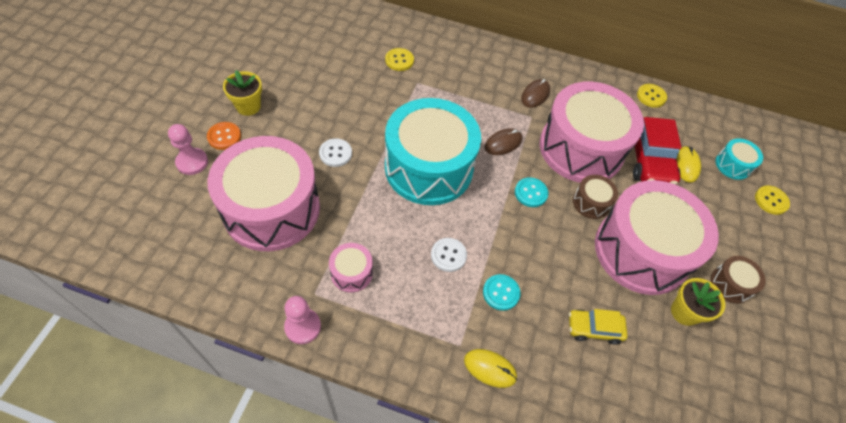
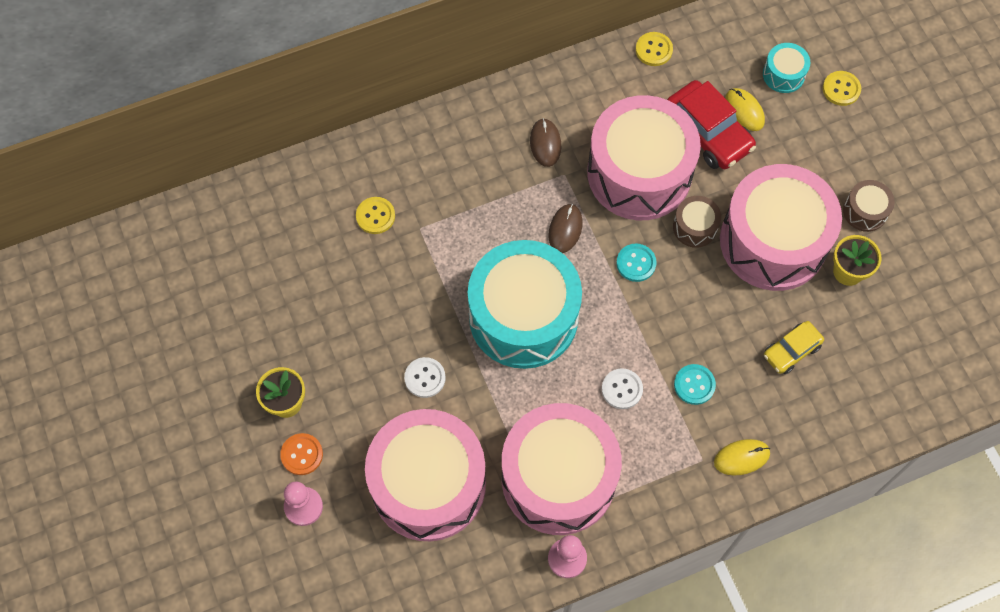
camera: 35 degrees left, 10 degrees up
(351, 273) = (558, 478): pink drum -> pink drum, size x2.40

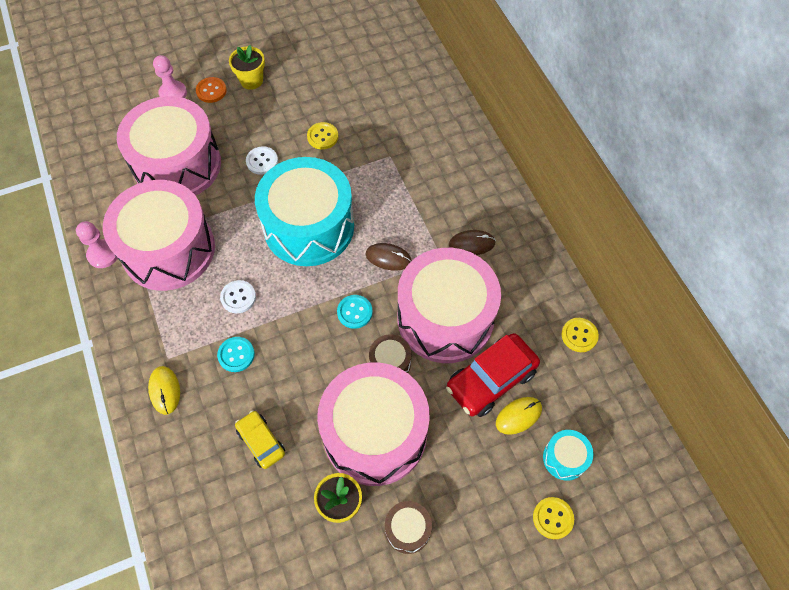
camera: 90 degrees right, 5 degrees down
(375, 216) = (400, 127): yellow button -> yellow button (322, 137)

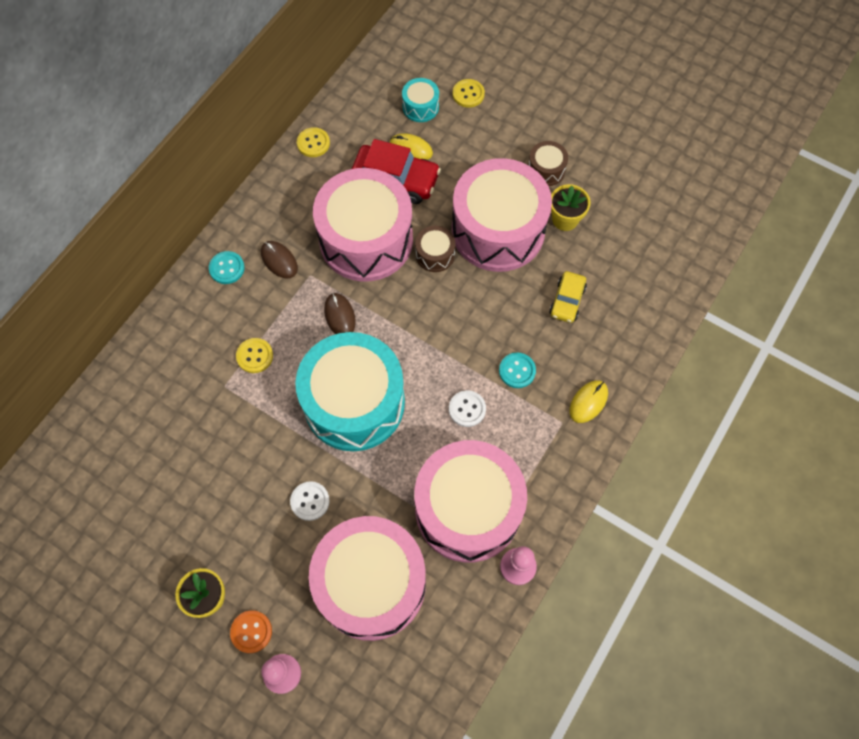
camera: 125 degrees left, 5 degrees up
(322, 137) = (240, 465): yellow button -> yellow button (255, 356)
(354, 312) = (411, 308): turquoise button -> turquoise button (227, 268)

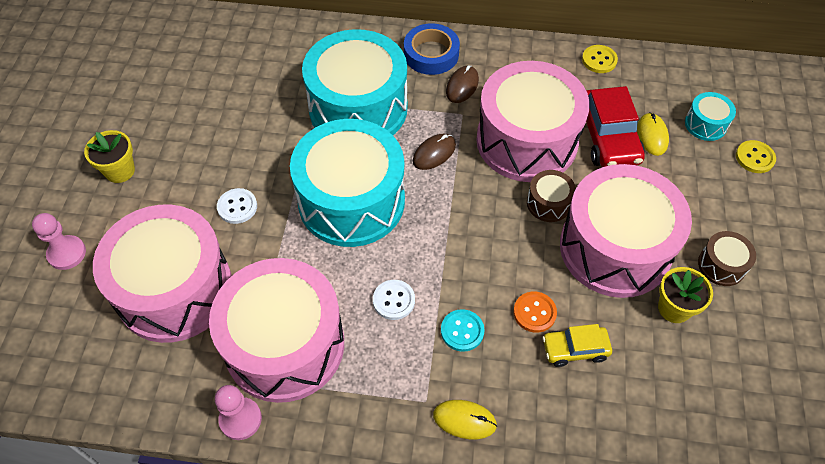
camera: 65 degrees right, 10 degrees down
(227, 268) = (431, 54): turquoise button -> blue tape
(251, 631) = (99, 214): orange button -> orange button (534, 312)
(255, 356) = (358, 108): yellow button -> turquoise drum

